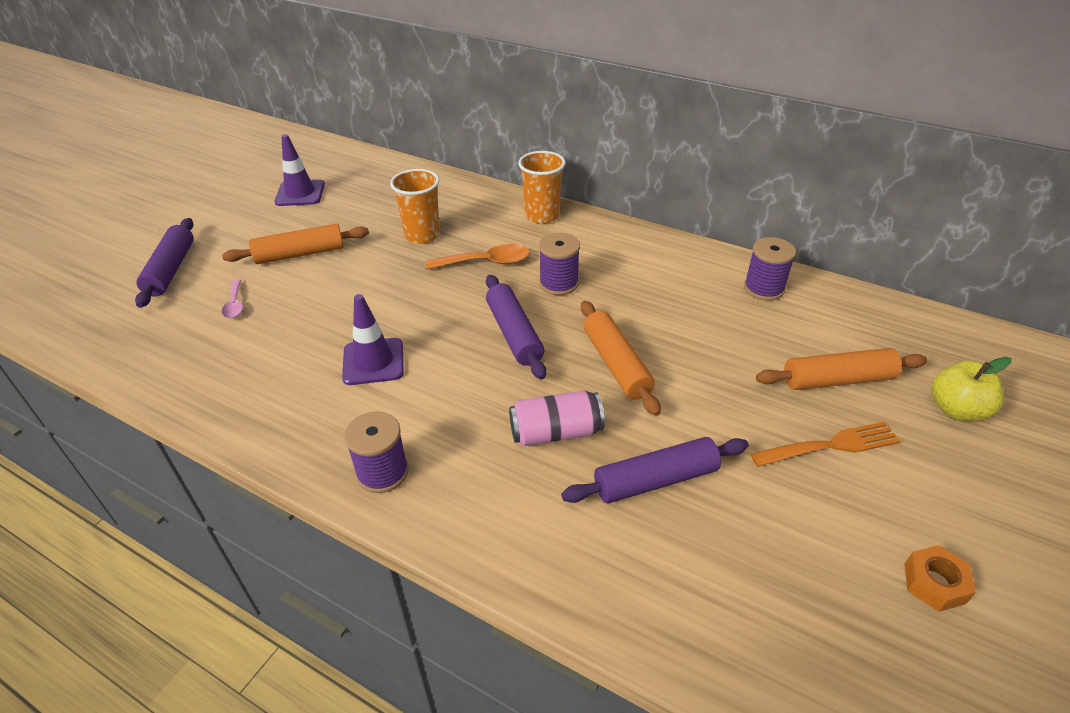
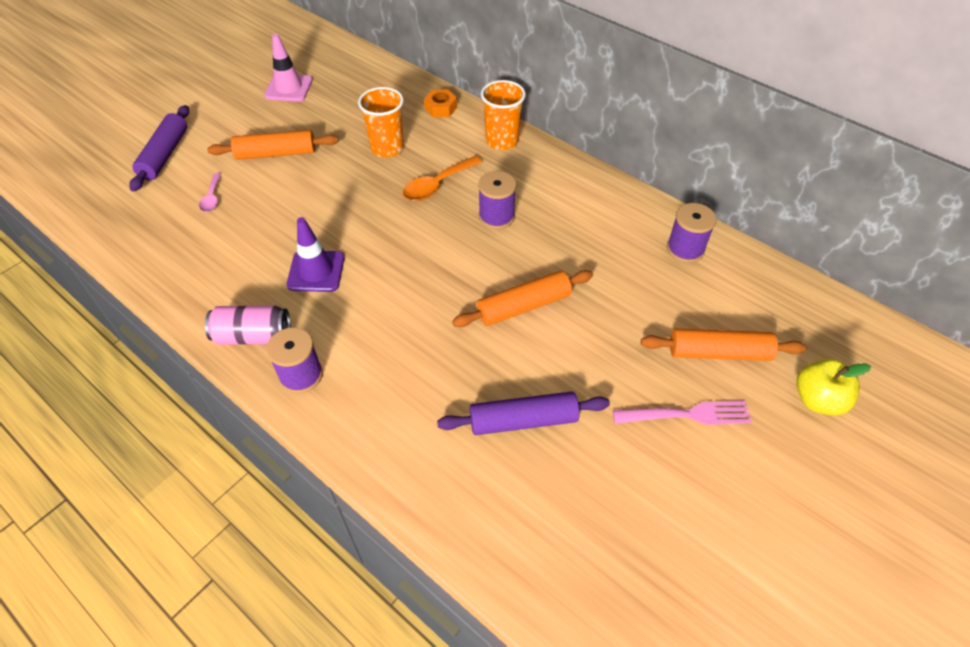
camera: 10 degrees right, 10 degrees up
(300, 193) = (288, 88): purple traffic cone -> pink traffic cone
(486, 262) = (437, 185): orange spoon -> orange spoon turned 135 degrees clockwise
(514, 333) = (442, 262): purple rolling pin -> none
(555, 432) = (452, 363): pink can -> pink can (253, 336)
(616, 364) = (523, 306): orange rolling pin -> orange rolling pin turned 75 degrees clockwise
(830, 445) = (687, 414): orange fork -> pink fork
(934, 583) = (728, 552): orange nut -> orange nut (441, 108)

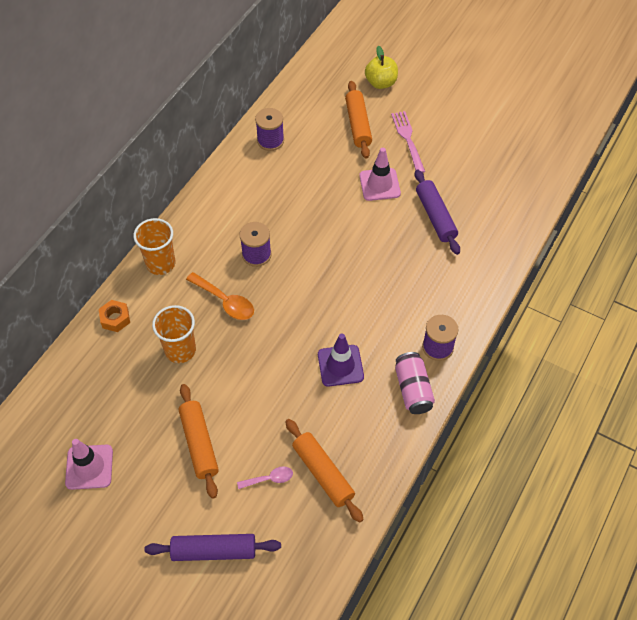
camera: 100 degrees left, 5 degrees up
(523, 306) = (344, 227): orange rolling pin -> orange rolling pin (323, 473)
(595, 359) = (379, 184): none -> pink traffic cone

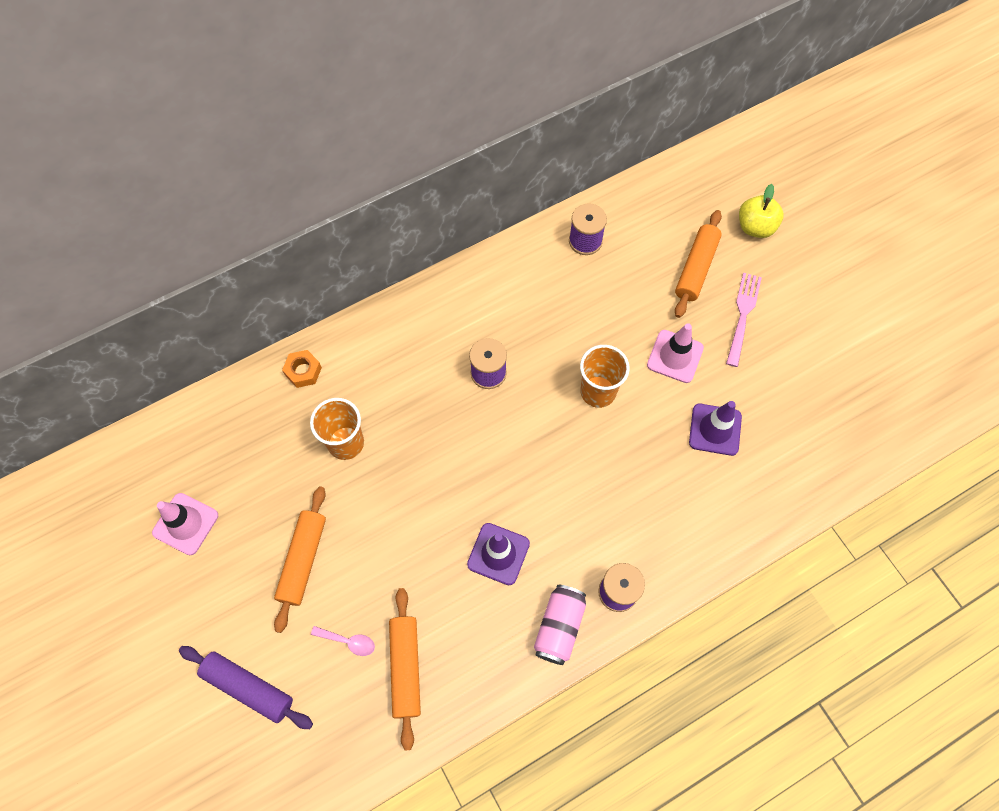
camera: 30 degrees right, 10 degrees up
(160, 263) = (384, 331): orange cup -> orange cup (598, 391)
(225, 301) = (423, 411): orange spoon -> none
(435, 216) = (715, 429): purple rolling pin -> purple traffic cone

